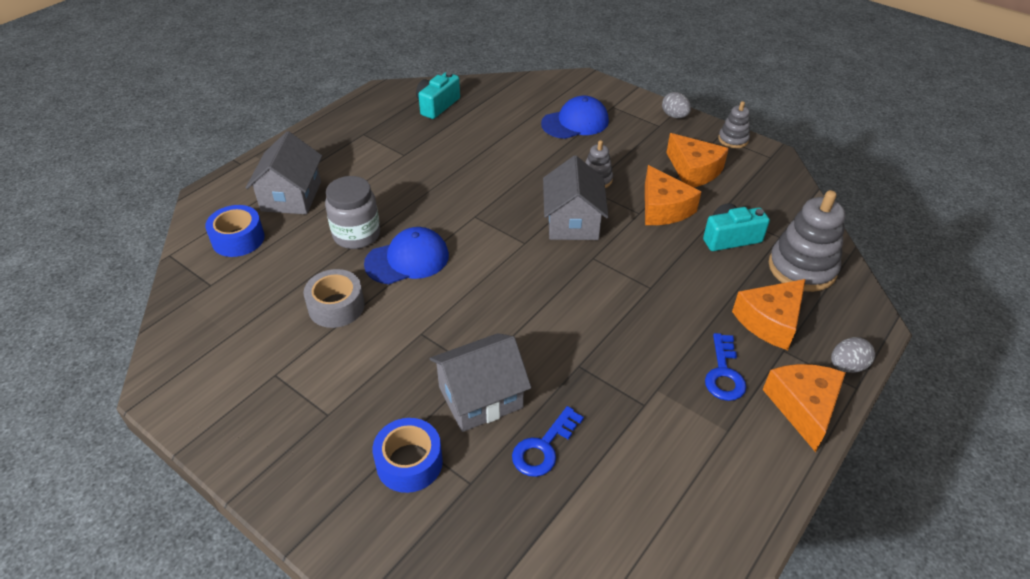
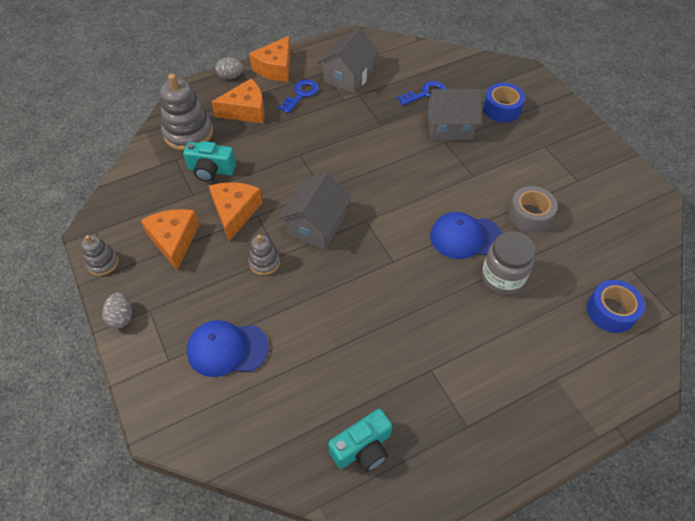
camera: 155 degrees left, 10 degrees up
(291, 196) = (559, 350): grey house -> grey house (348, 77)

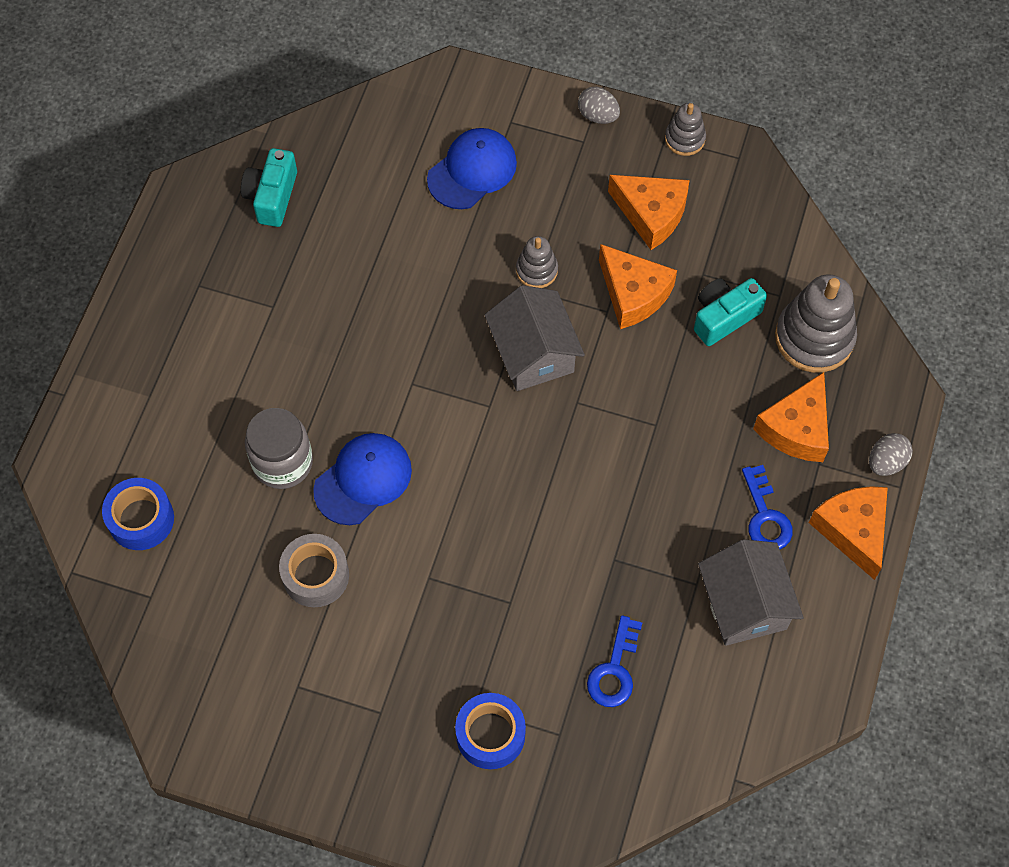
camera: 135 degrees right, 10 degrees up
(449, 126) = (528, 635): grey house -> none

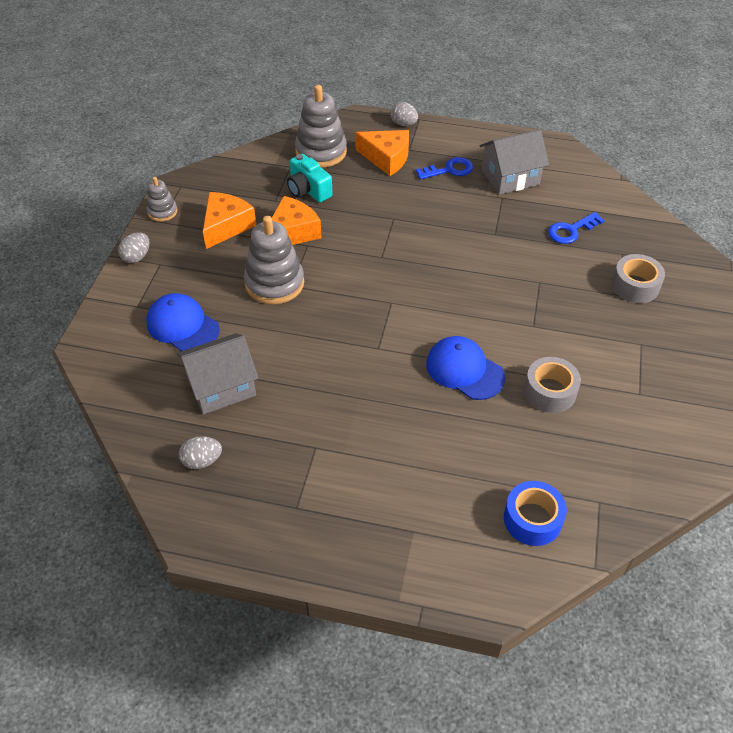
camera: 95 degrees left, 15 degrees down
(272, 196) = (202, 461): turquoise camera -> grey egg
(282, 462) = (460, 423): grey jar -> none
(490, 735) = (635, 286): blue tape -> grey tape
(533, 353) = (345, 281): grey house -> grey house (221, 387)
(536, 270) = (274, 283): grey stacking toy -> grey stacking toy, size x1.86
(614, 670) = (571, 230): blue key -> blue key turned 135 degrees clockwise
(852, 530) = (451, 136): orange cheese -> none

